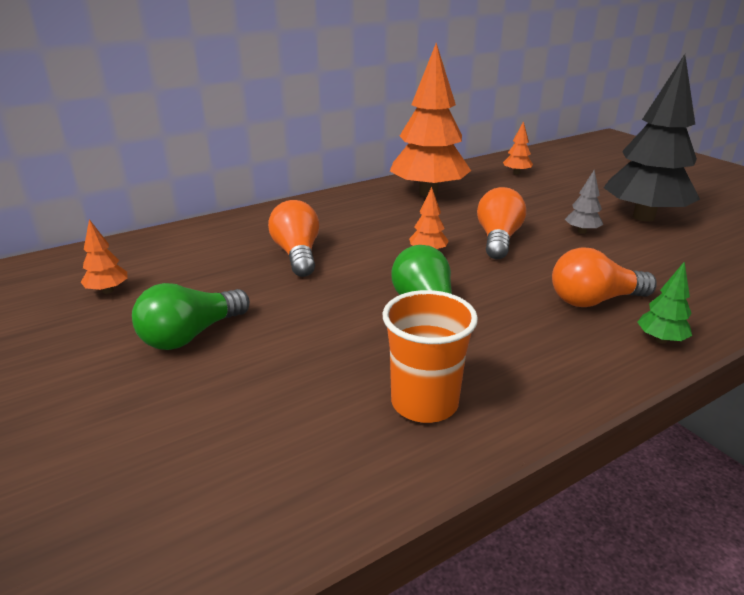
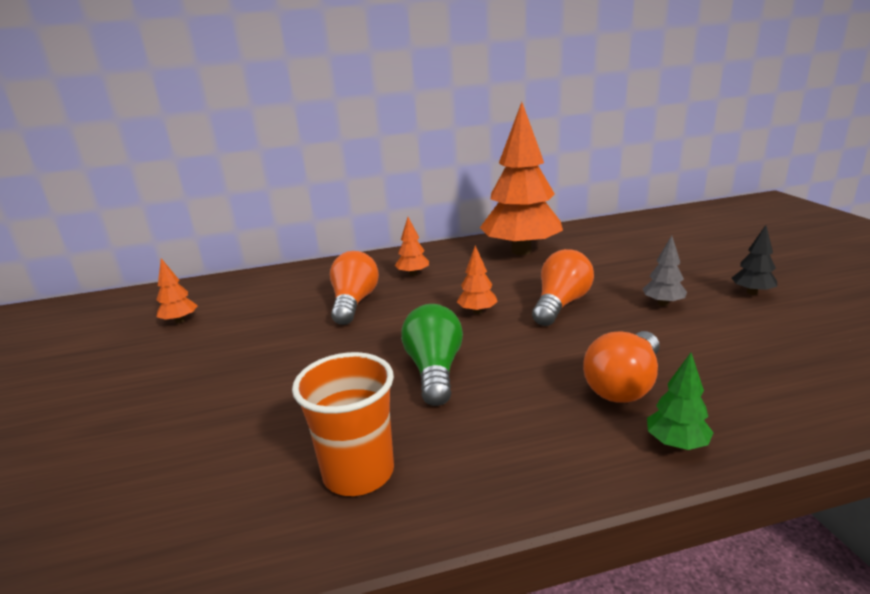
camera: 20 degrees right, 5 degrees down
(191, 335) = (210, 369): green light bulb -> none
(516, 173) = (630, 235): orange tree -> orange tree (413, 274)
(594, 300) = (624, 384): orange light bulb -> orange light bulb turned 60 degrees counterclockwise
(643, 217) = (752, 292): black tree -> black tree, size x0.40

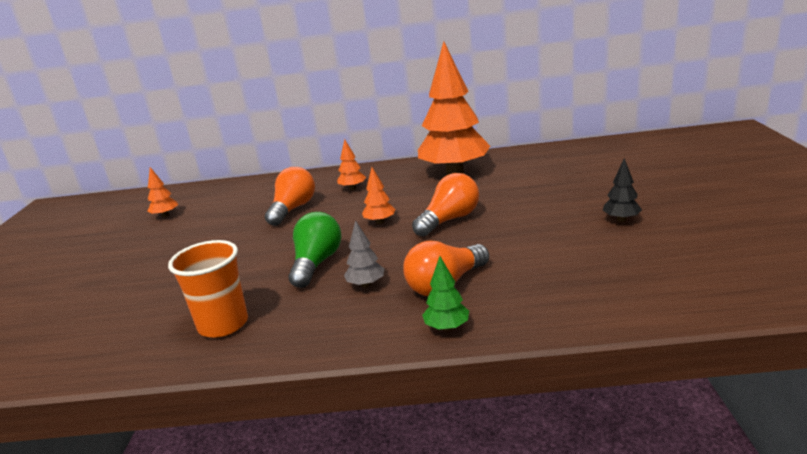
camera: 15 degrees right, 0 degrees up
(663, 303) = (534, 224): grey tree -> grey tree (366, 284)

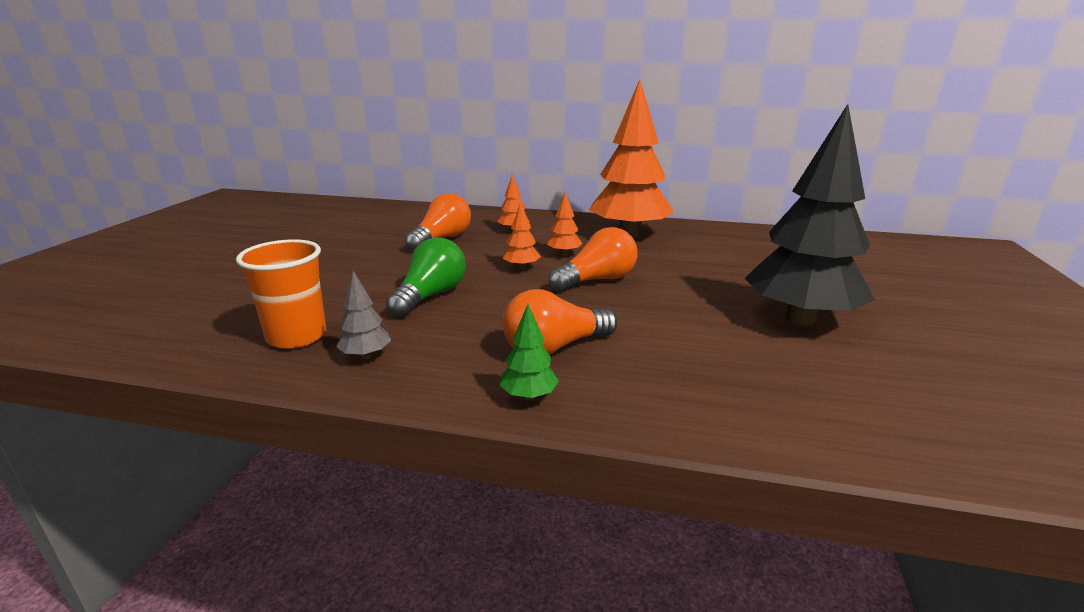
camera: 10 degrees right, 0 degrees up
(165, 215) = (320, 222): orange tree -> orange tree (564, 254)
(366, 284) = (468, 328): grey tree -> grey tree (366, 355)
(621, 219) = (800, 318): black tree -> black tree, size x2.50

